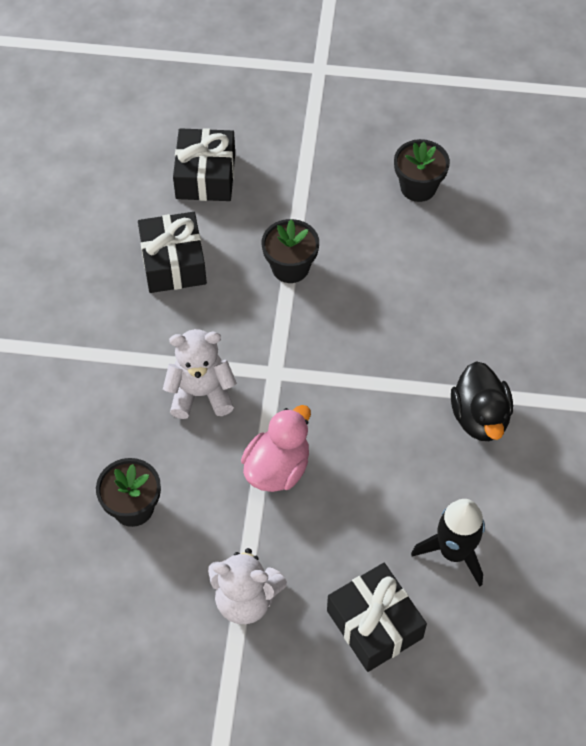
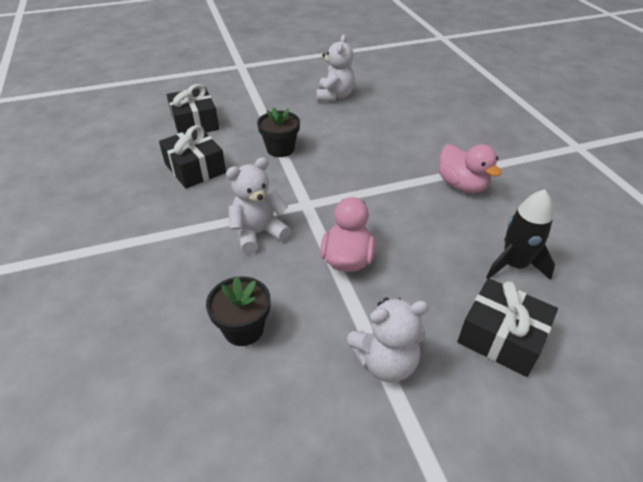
camera: 25 degrees left, 15 degrees down
(418, 187) = (334, 96): black flower pot -> white teddy bear
(479, 417) = (462, 185): black duck -> pink duck

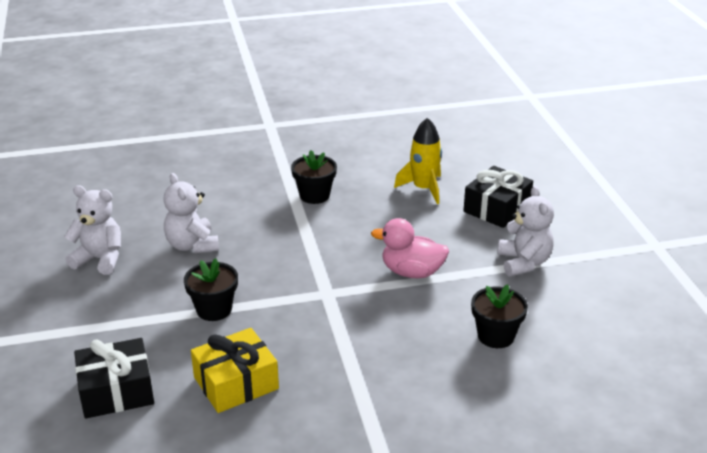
camera: 85 degrees left, 10 degrees down
(195, 168) = (236, 383): black gift -> yellow gift
(258, 233) = (369, 327): white teddy bear -> white teddy bear (192, 245)
(462, 185) = (314, 195): pink duck -> black flower pot
(514, 265) = (423, 189): black rocket -> yellow rocket

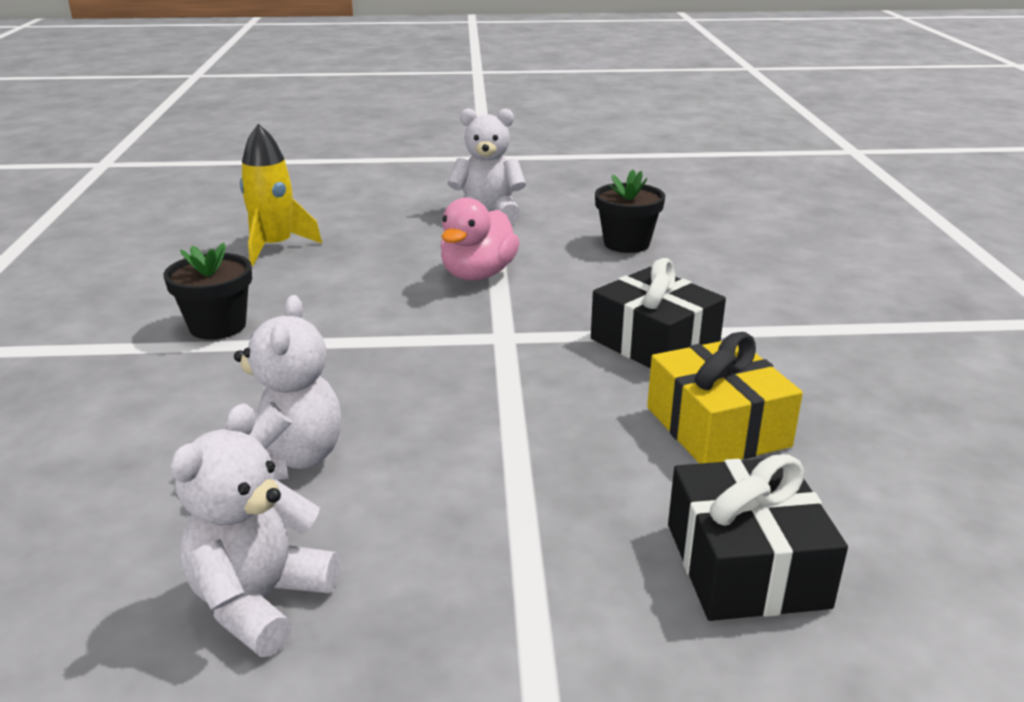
camera: 80 degrees left, 5 degrees down
(192, 245) = (289, 461): white teddy bear -> white teddy bear turned 75 degrees counterclockwise
(214, 309) = (514, 441): black flower pot -> none
(497, 208) = (361, 212): black gift -> black gift (654, 342)

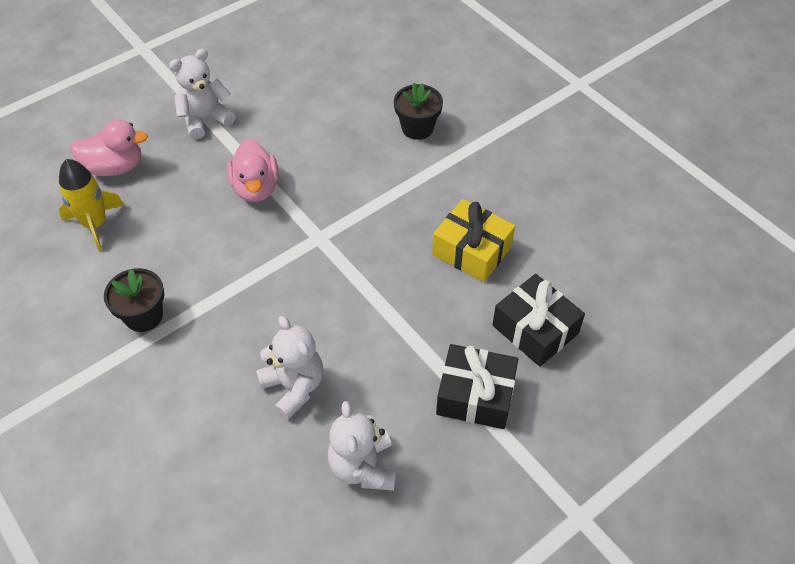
camera: 35 degrees left, 25 degrees up
(351, 217) = (115, 167): none -> pink duck
(626, 243) = (319, 113): black flower pot -> black flower pot (417, 128)
(654, 342) = (400, 201): black gift -> black gift (475, 395)

